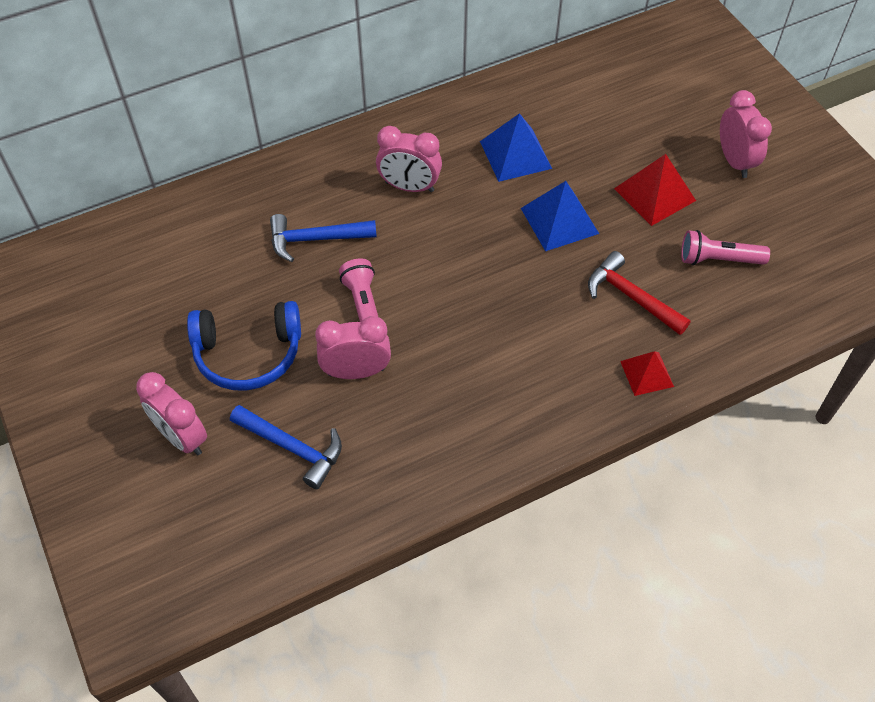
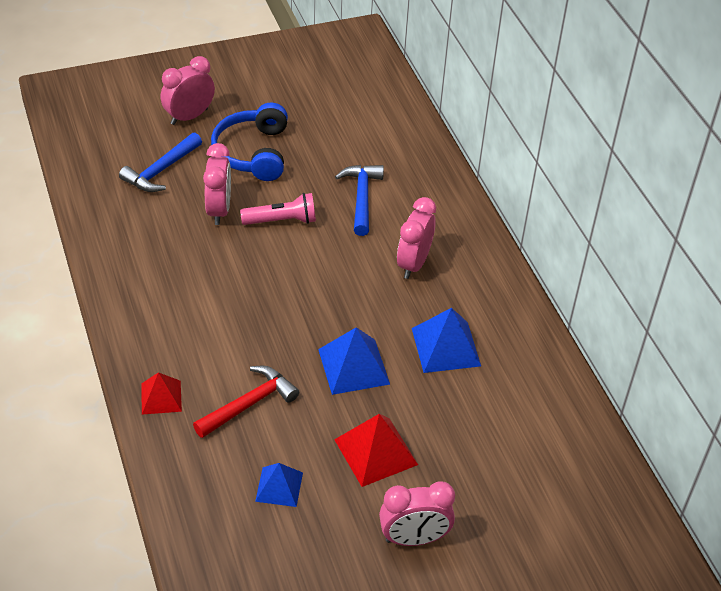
camera: 95 degrees right, 10 degrees down
(718, 259) = (279, 486): pink flashlight -> blue pyramid

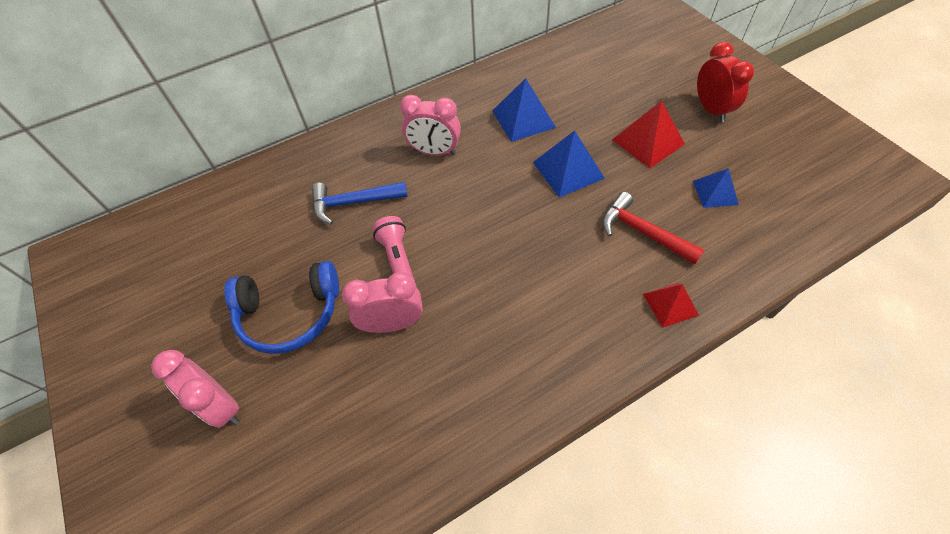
camera: 95 degrees left, 10 degrees up
(161, 170) = (331, 409): blue hammer -> none
(414, 538) = (711, 109): pink clock -> red clock

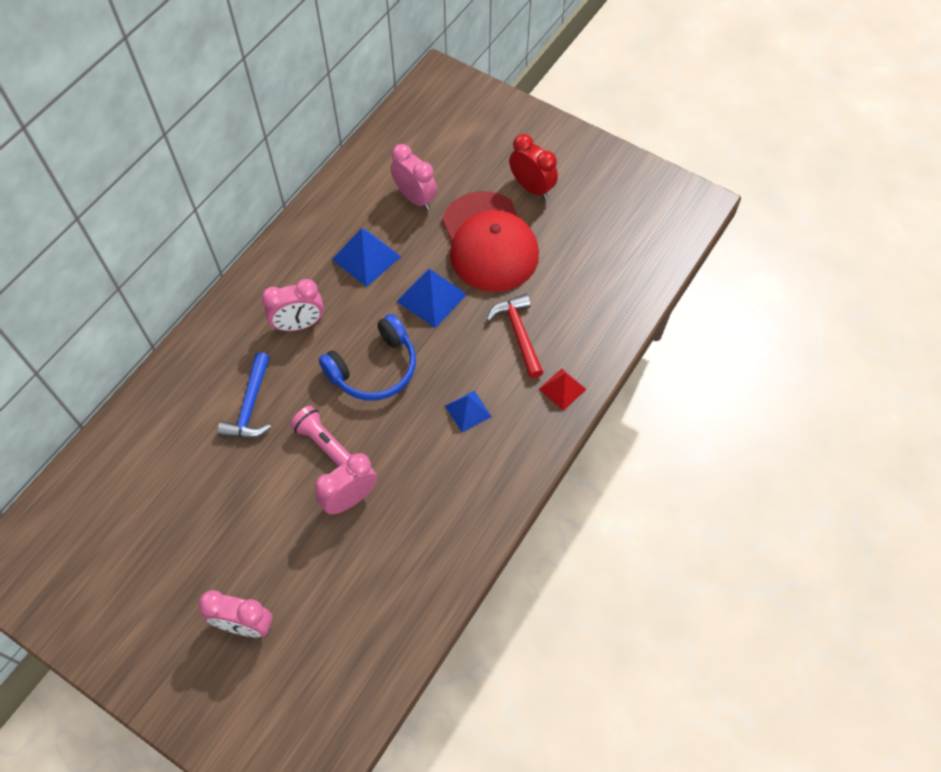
camera: 30 degrees left, 5 degrees up
(290, 314) = (255, 529): blue headphones -> blue headphones (374, 369)
(354, 203) = (250, 406): blue hammer -> blue hammer turned 45 degrees counterclockwise
(592, 86) = (415, 198): none -> pink clock
(643, 232) = (518, 334): red hammer -> red hammer turned 60 degrees clockwise
(648, 141) = (489, 242): red pyramid -> red cap
(715, 192) = (562, 273): blue pyramid -> blue pyramid (468, 411)

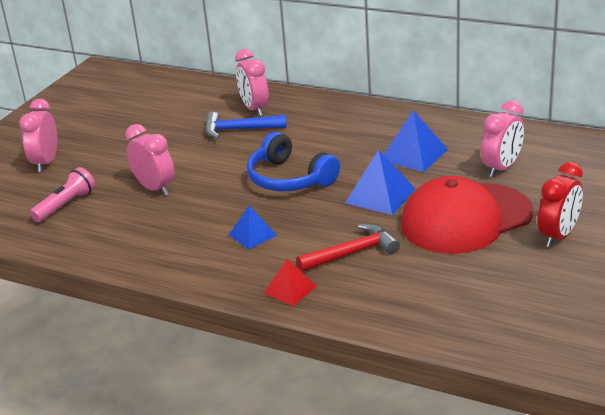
camera: 85 degrees right, 30 degrees down
(299, 324) = (326, 136): pink clock -> pink clock (254, 109)
(324, 443) = (208, 168): pink flashlight -> pink flashlight (66, 205)

